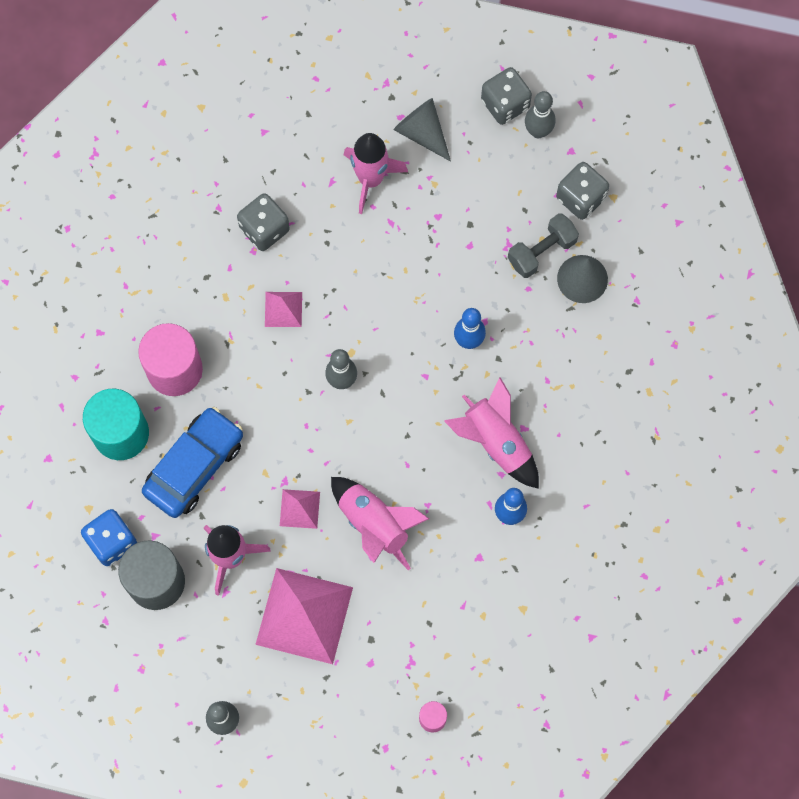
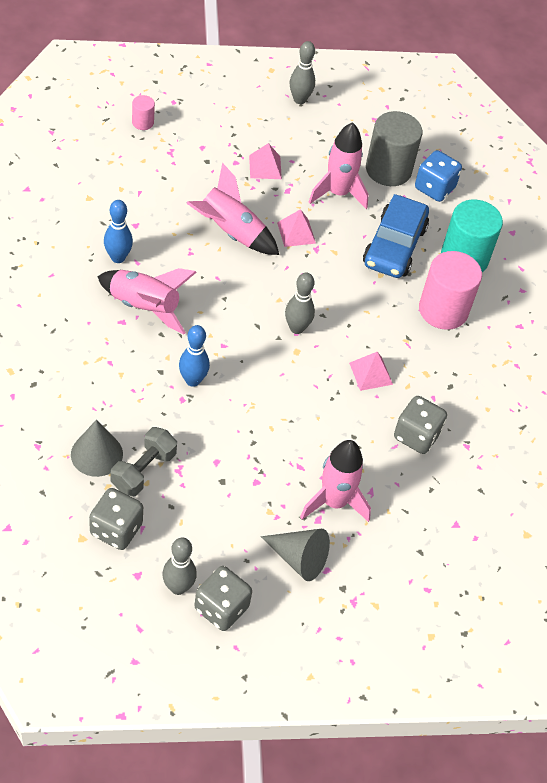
camera: 155 degrees right, 20 degrees down
(304, 615) = (265, 167): pink pyramid -> pink pyramid, size x0.48

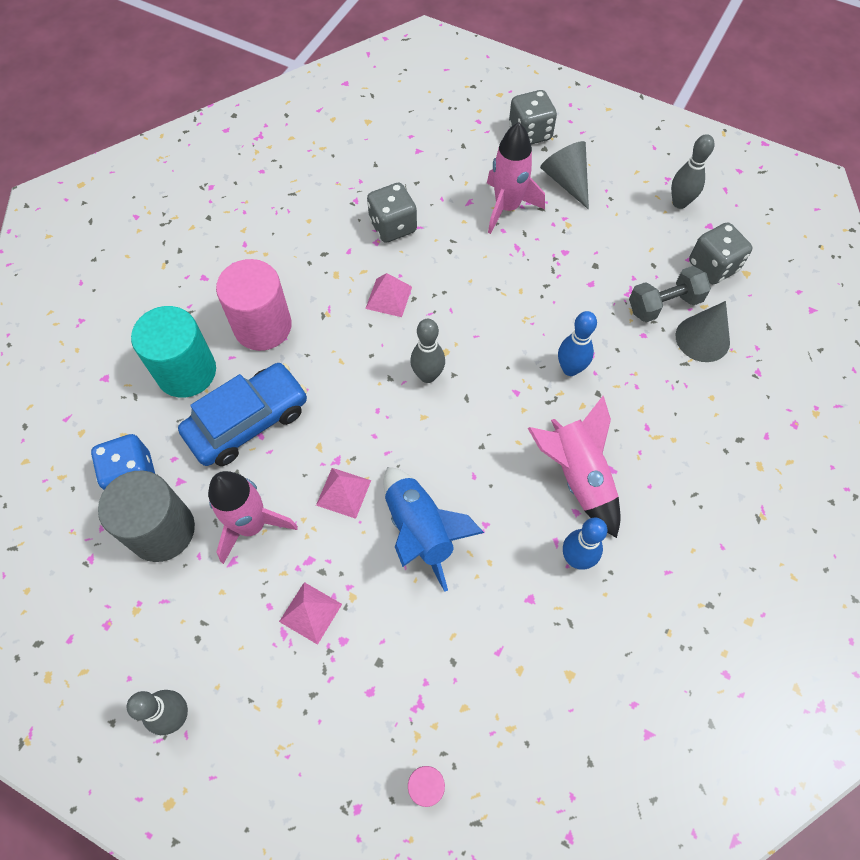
camera: 140 degrees left, 10 degrees up
(221, 608) = (651, 175): grey dice -> grey dice (530, 133)
(230, 232) = (420, 530): pink rocket -> blue rocket

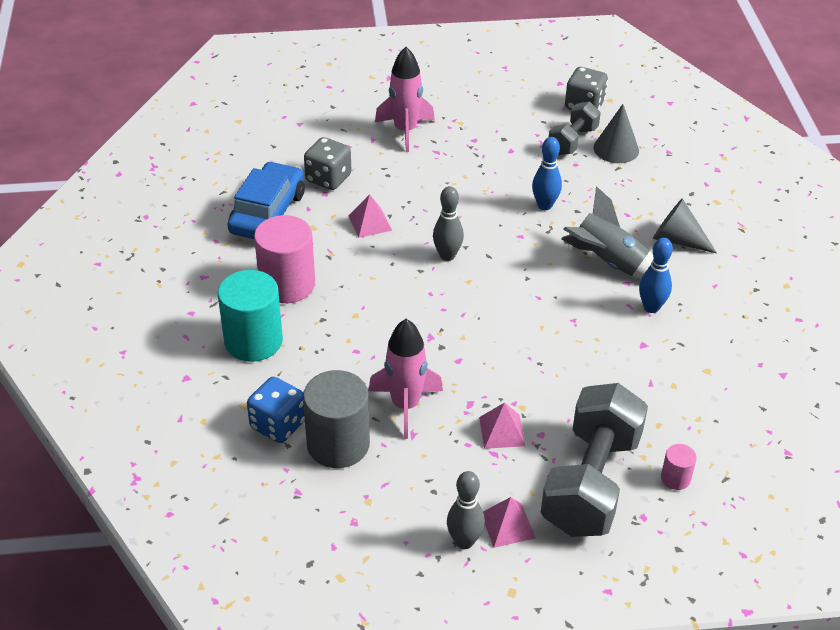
camera: 35 degrees left, 20 degrees down
(248, 421) = (337, 347): blue car -> blue car (267, 213)
(341, 731) = (591, 482): none -> grey dumbbell
(343, 492) = (455, 352): pink pyramid -> pink pyramid (508, 525)
(420, 530) = (532, 345): blue rocket -> none
(530, 133) = (377, 78): grey dice -> none
(566, 181) = (434, 97): grey cone -> grey cone (677, 240)
(577, 476) = (608, 263): pink rocket -> grey rocket
(679, 203) = (527, 78): grey bowling pin -> none

